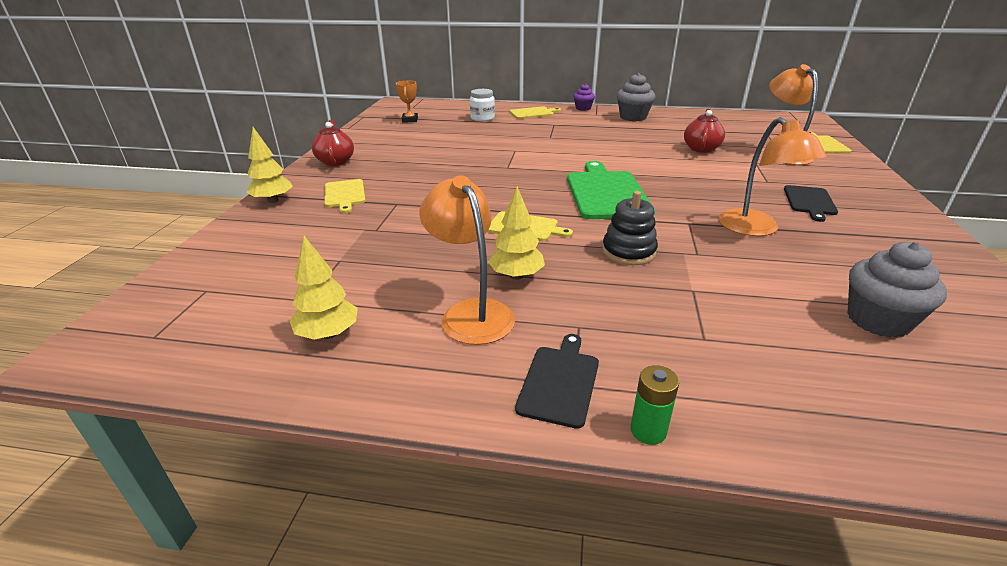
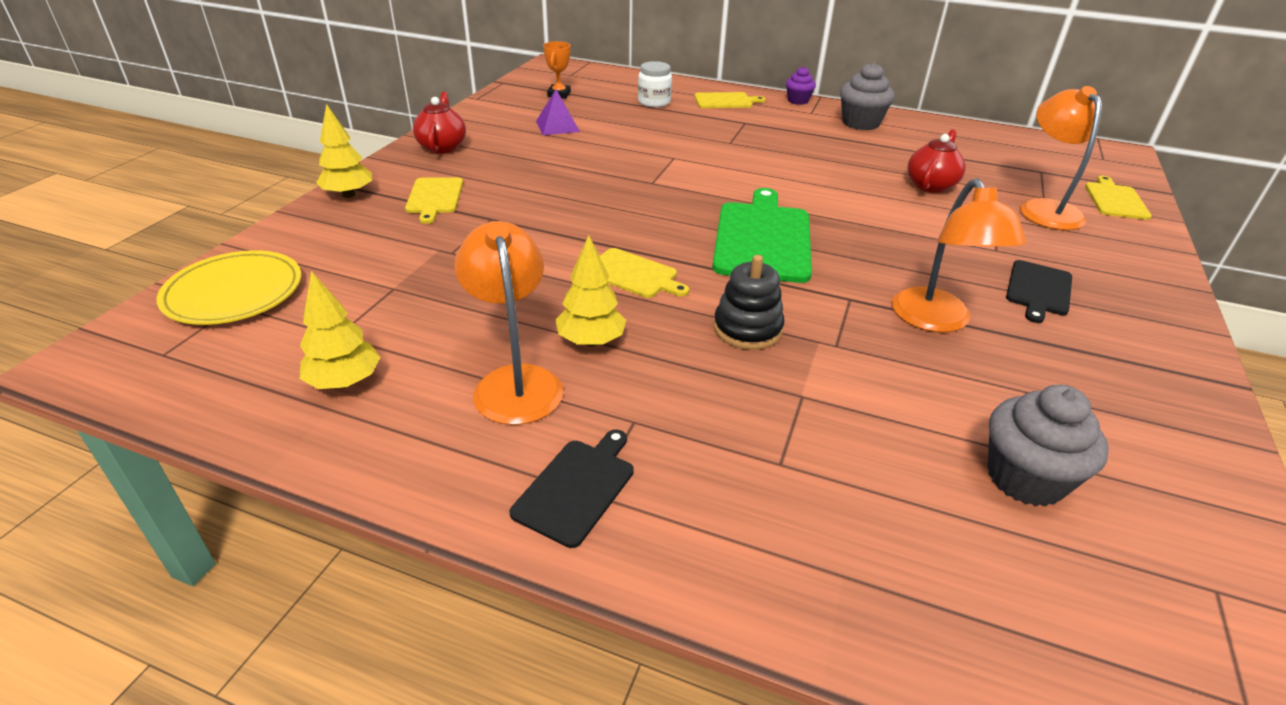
camera: 10 degrees right, 5 degrees up
(202, 281) = (234, 293): none -> yellow plate
(419, 139) = (557, 126): none -> purple pyramid
(648, 431) = (649, 566): green battery -> none

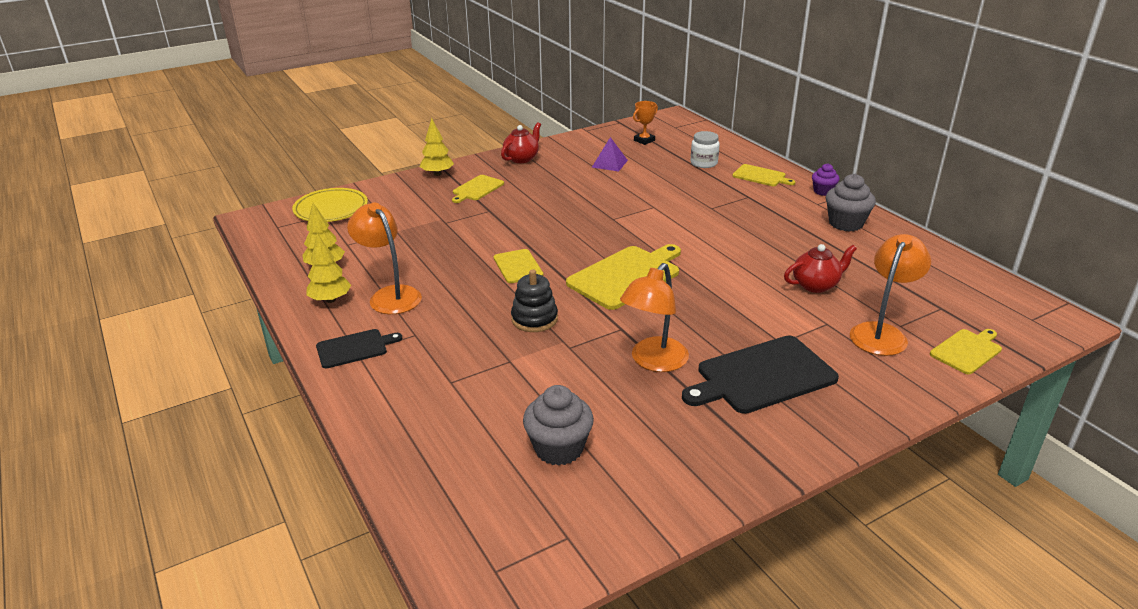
camera: 40 degrees right, 5 degrees down
(515, 381) = (390, 295): orange lamp -> orange lamp turned 60 degrees counterclockwise
(591, 341) = (448, 292): yellow tree -> yellow tree (330, 300)
(763, 239) = (626, 276): green cutting board -> yellow cutting board
(1038, 290) = (762, 376): black cutting board -> black cutting board, size x1.79

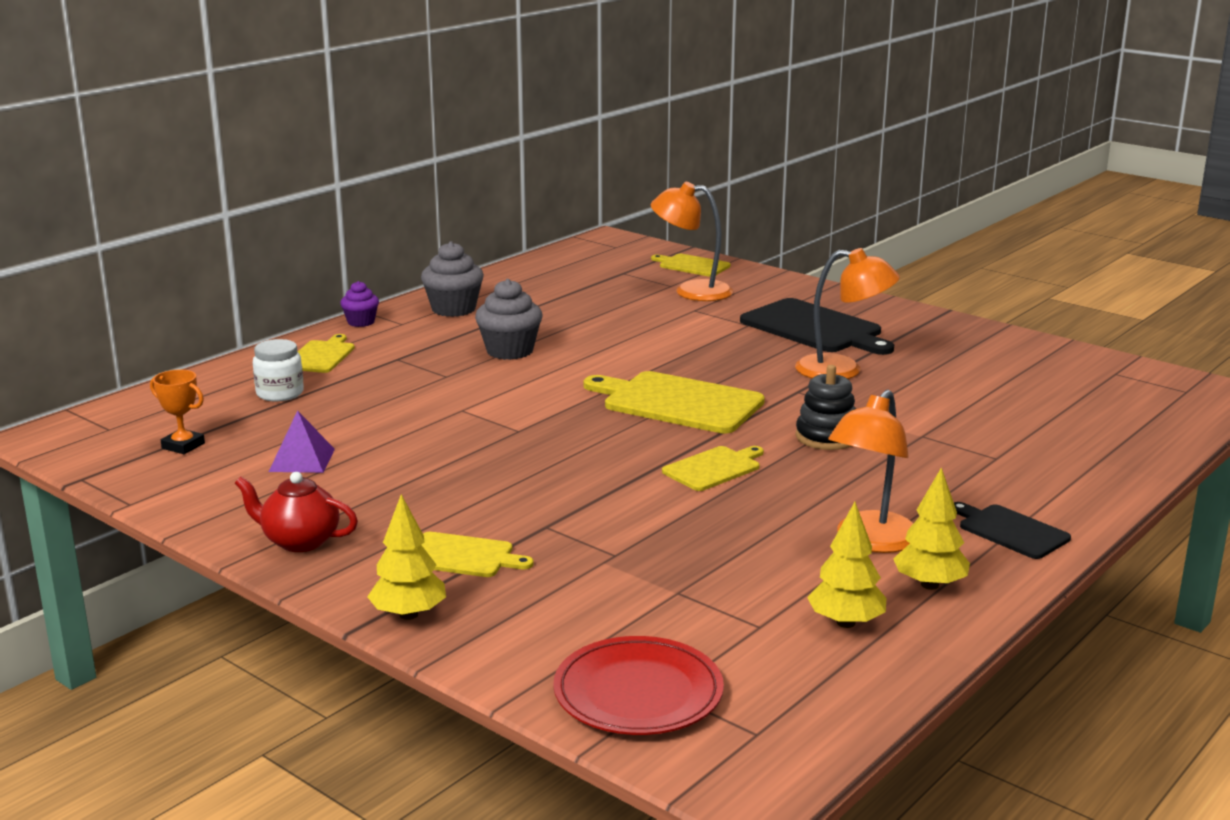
camera: 110 degrees left, 10 degrees down
(331, 209) = (638, 693): yellow plate -> red plate
(559, 448) = (1023, 391): grey cupcake -> grey cupcake (509, 351)
(816, 285) = (619, 316): red teapot -> none

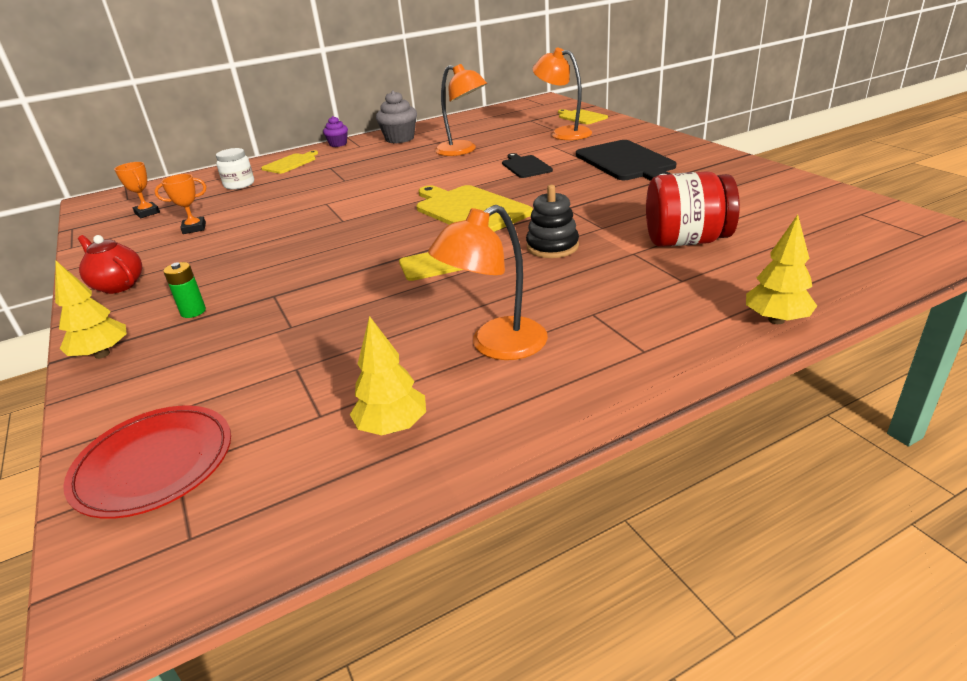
camera: 25 degrees right, 10 degrees up
(302, 460) = (194, 228): purple pyramid -> orange trophy
(462, 556) = (193, 311): yellow cutting board -> green battery
(509, 351) = (401, 166): grey cupcake -> none
(842, 370) = (617, 194): orange lamp -> orange lamp (462, 150)
(929, 585) = (505, 400): yellow tree -> yellow tree (776, 320)
(966, 417) = (686, 241): none -> red jar
(1010, 531) = (633, 355): black cutting board -> black cutting board (525, 166)

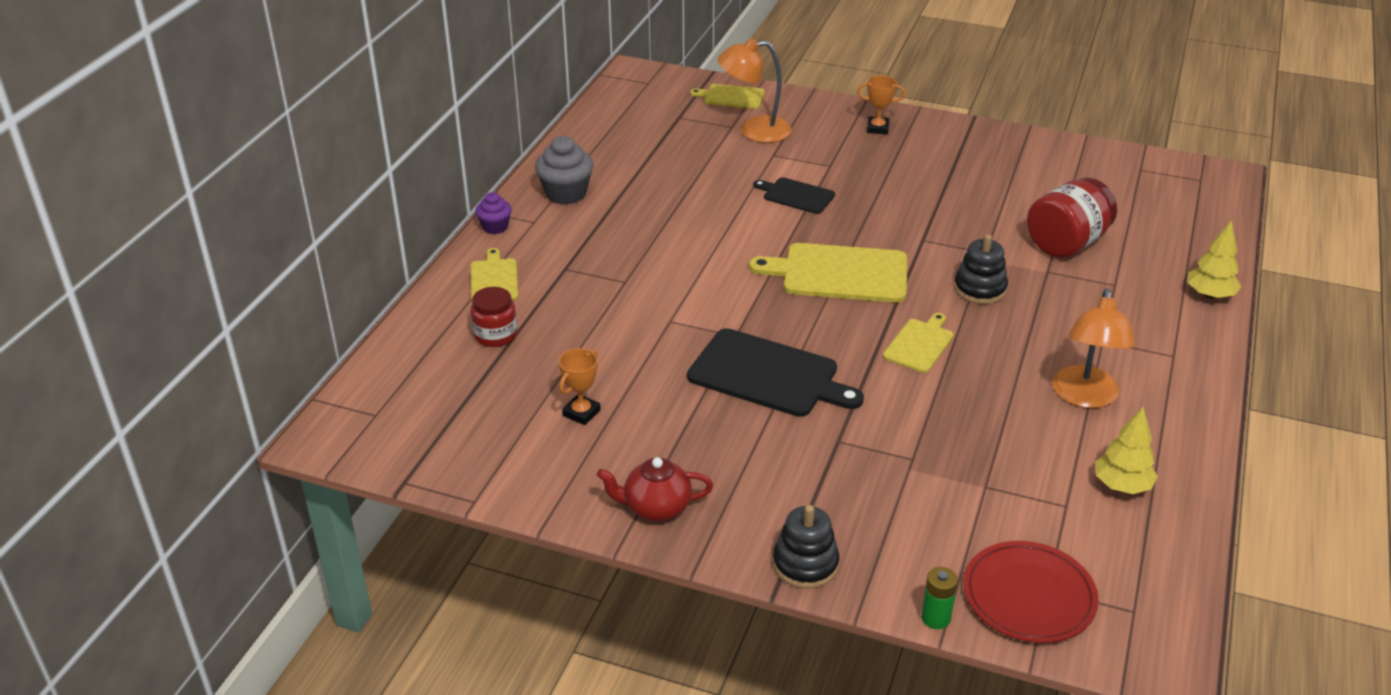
camera: 45 degrees left, 5 degrees up
(102, 354) = (805, 564): yellow tree -> black stacking toy
(147, 213) = (462, 420): orange trophy -> orange trophy (877, 128)
(193, 311) = (799, 490): green battery -> green battery (935, 618)
(239, 184) = (495, 335): white jar -> red jar
(462, 150) = (684, 191): orange lamp -> none
(626, 162) = (885, 159): black cutting board -> black cutting board (768, 375)

